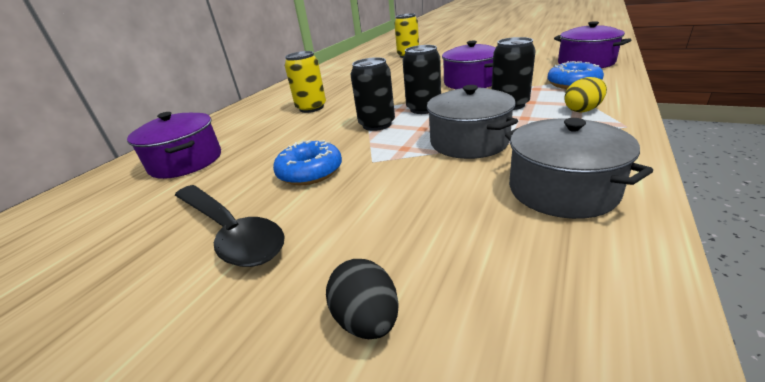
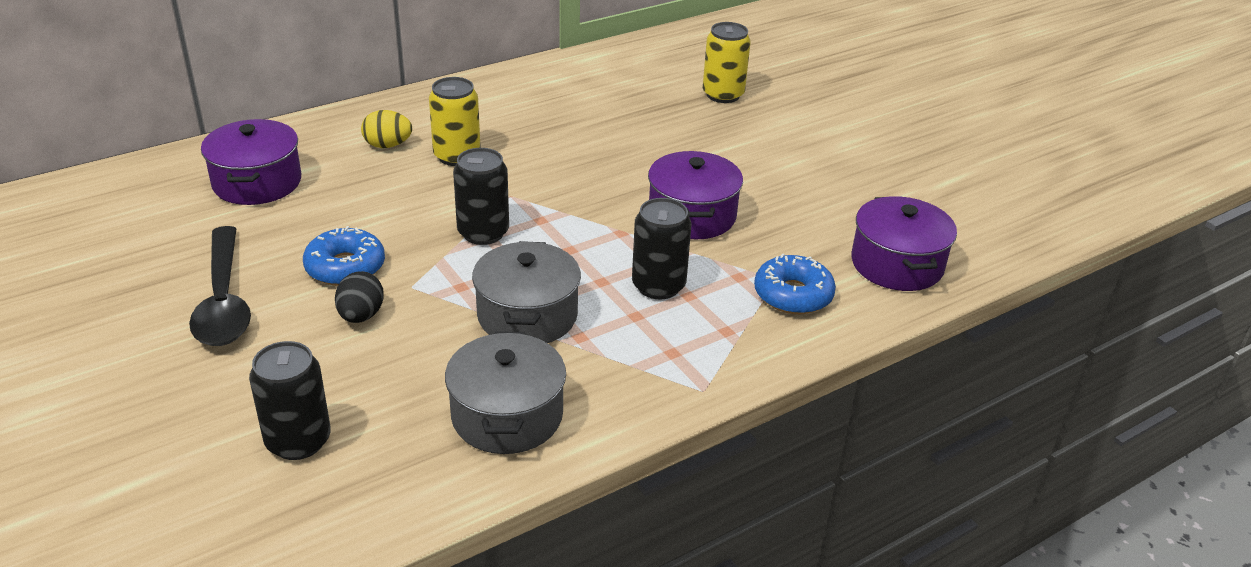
camera: 25 degrees right, 5 degrees up
(367, 320) = (240, 425): black egg -> black egg (361, 316)
(423, 109) = (564, 235): black can -> black can (298, 441)
(582, 110) = (711, 342): yellow egg -> yellow egg (388, 145)

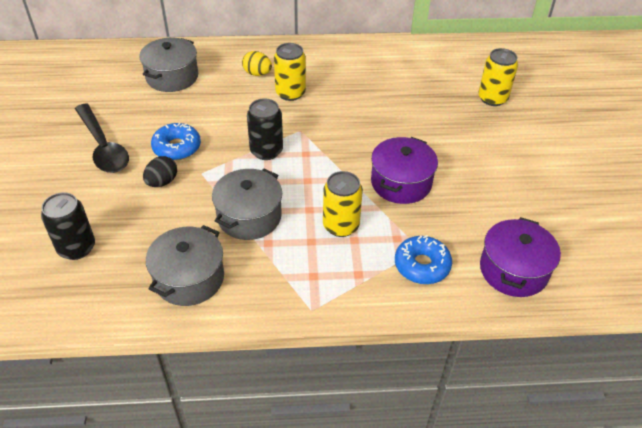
camera: 30 degrees right, 10 degrees up
(223, 301) = (103, 147): black spoon -> black spoon turned 45 degrees counterclockwise
(257, 182) = (172, 77): purple pot -> grey pot
(658, 286) = (341, 226): black can -> yellow can

